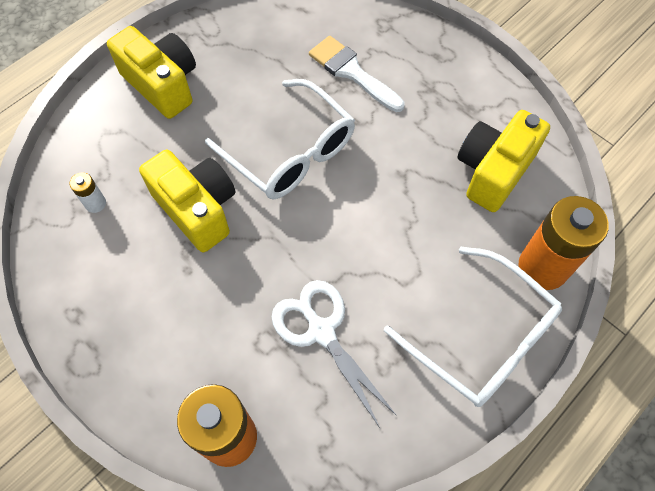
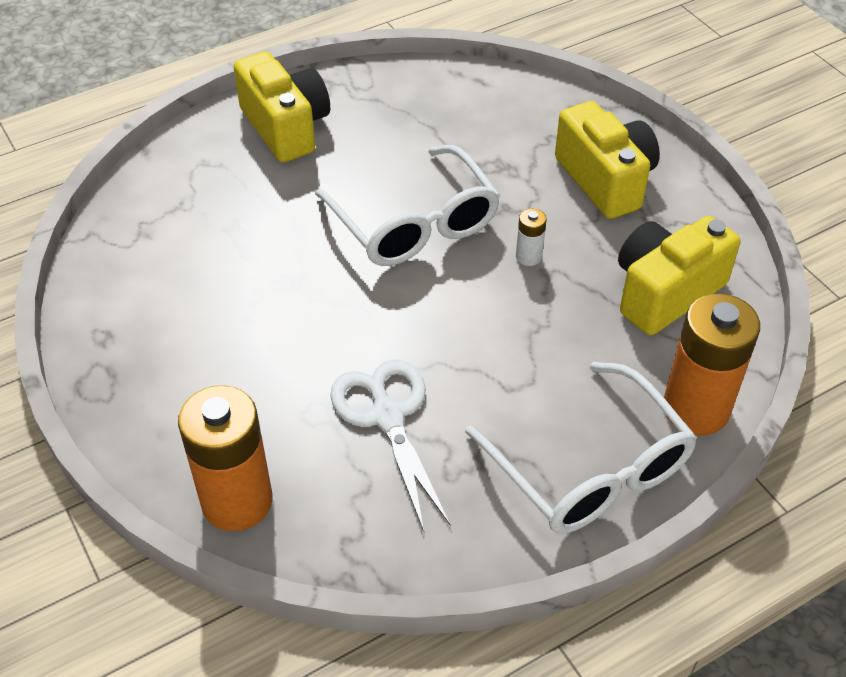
camera: 15 degrees right, 15 degrees down
(95, 203) = (166, 231): white battery -> white battery (528, 256)
(197, 209) = (282, 260): yellow camera -> yellow camera (605, 180)
(352, 72) = (519, 155): white brush -> none

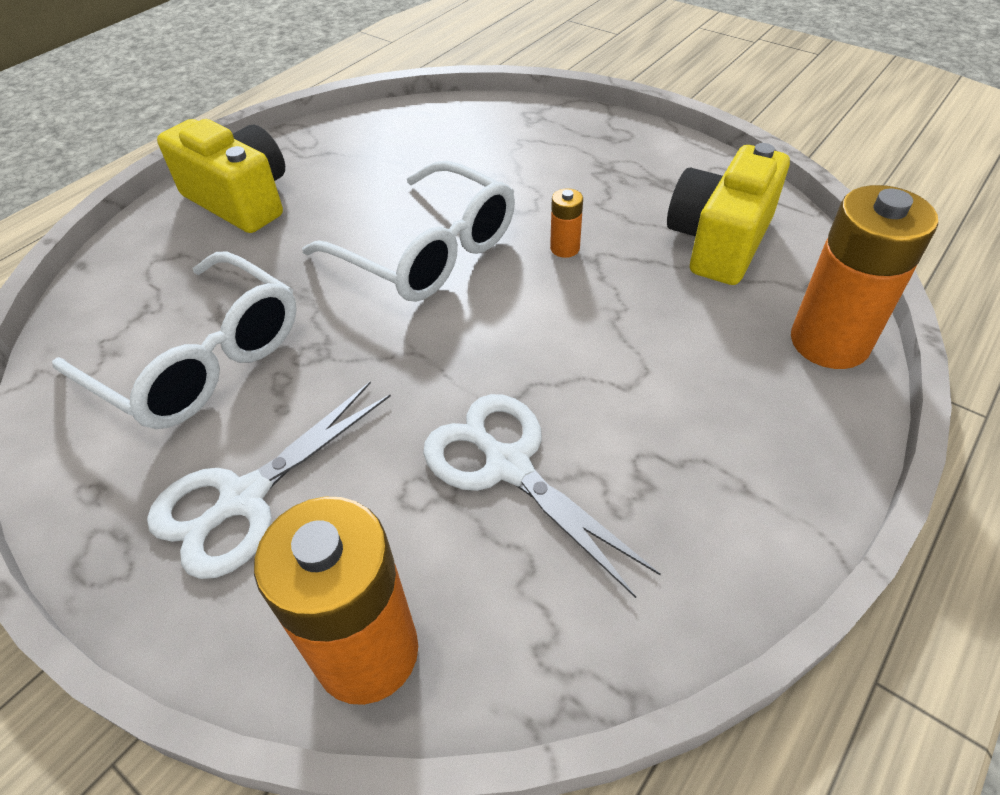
camera: 20 degrees left, 0 degrees up
(198, 376) = (244, 498): none -> white scissors
(528, 256) = (565, 248): white battery -> orange battery
(590, 468) = (769, 443): white glasses -> white glasses (199, 359)
(605, 180) = (595, 162): yellow camera -> none

